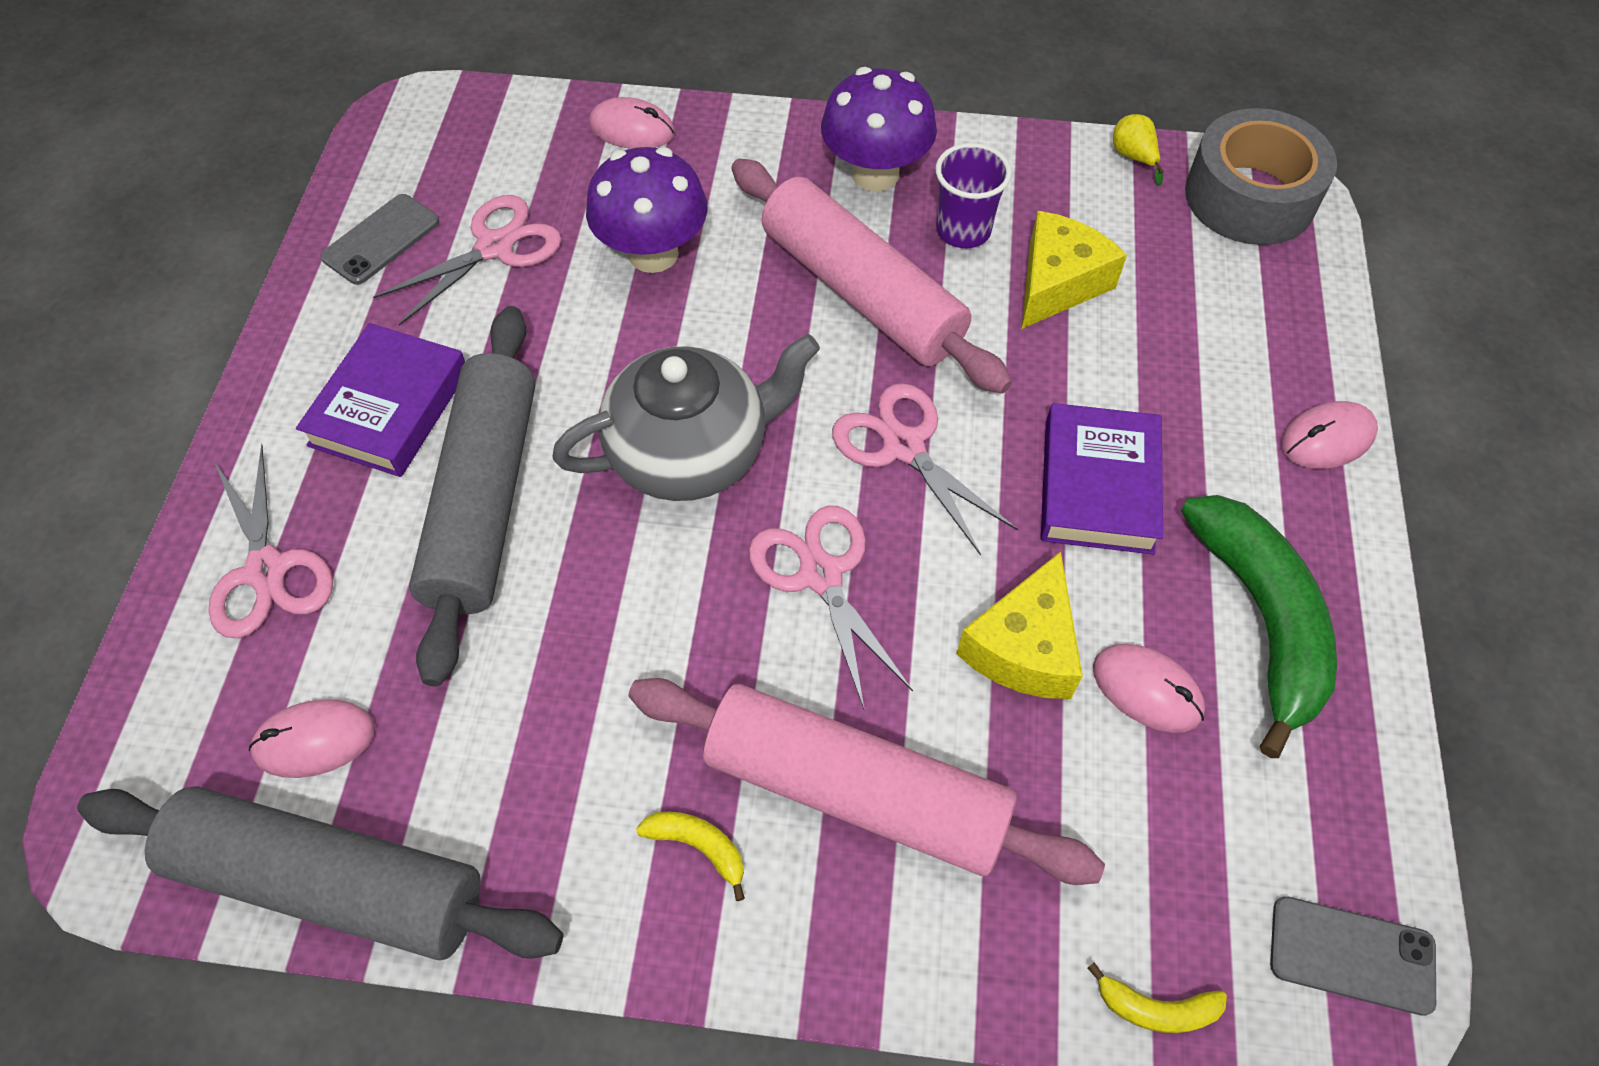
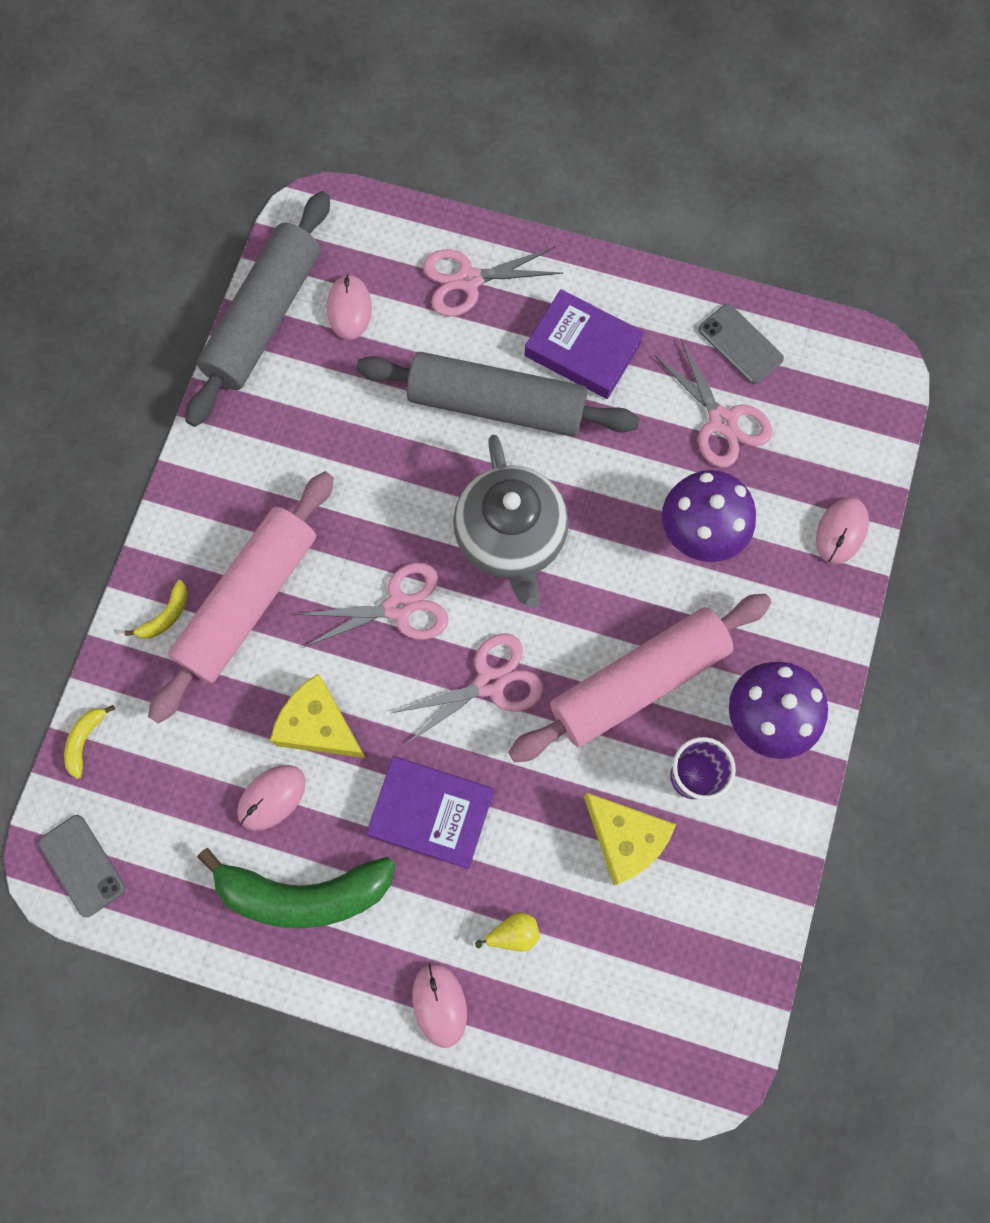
camera: 100 degrees right, 15 degrees up
(698, 846) = (237, 508): yellow banana -> yellow banana (166, 616)
(1133, 157) = (760, 949): yellow pear -> yellow pear (513, 933)
(1250, 197) = (699, 1040): grey tape -> none
(1351, 955) = (82, 865): grey phone -> grey phone turned 60 degrees counterclockwise

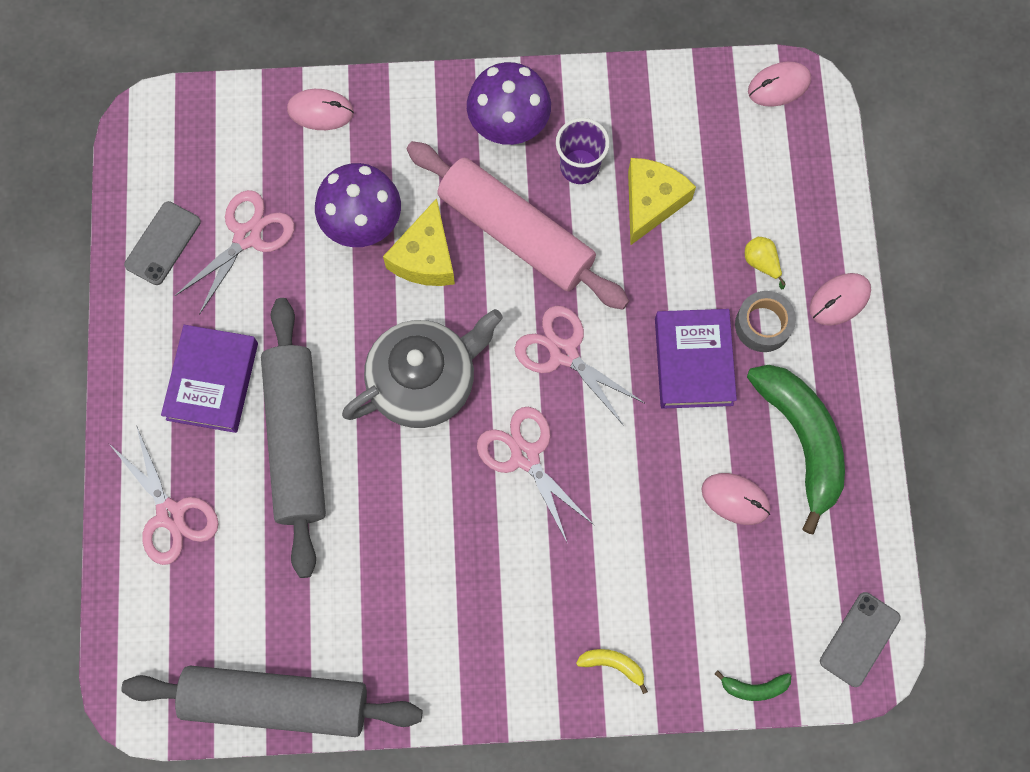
camera: 110 degrees left, 0 degrees up
(85, 740) = (754, 688): yellow banana -> green banana
(248, 601) = (570, 593): pink rolling pin -> none
(319, 726) = (658, 484): yellow cheese -> yellow cheese (425, 257)
(349, 309) = (239, 620): pink mouse -> pink mouse (779, 86)
(443, 905) = (763, 325): none -> grey tape

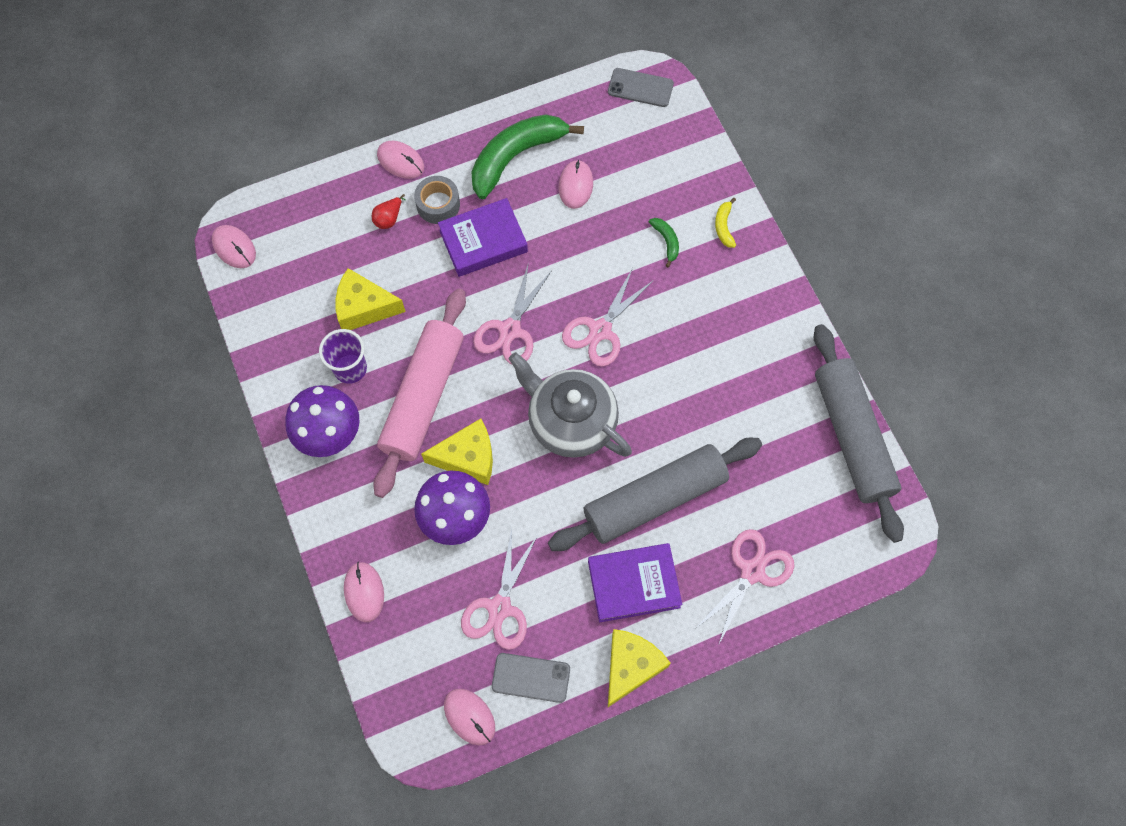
camera: 110 degrees left, 5 degrees down
(129, 346) = (631, 666): none -> yellow cheese
(151, 173) = (469, 716): none -> pink mouse
(247, 236) = (499, 607): pink scissors -> pink scissors turned 90 degrees counterclockwise
(754, 688) = (700, 139): green banana -> green banana (666, 241)
(761, 263) = (389, 218): yellow pear -> red pear

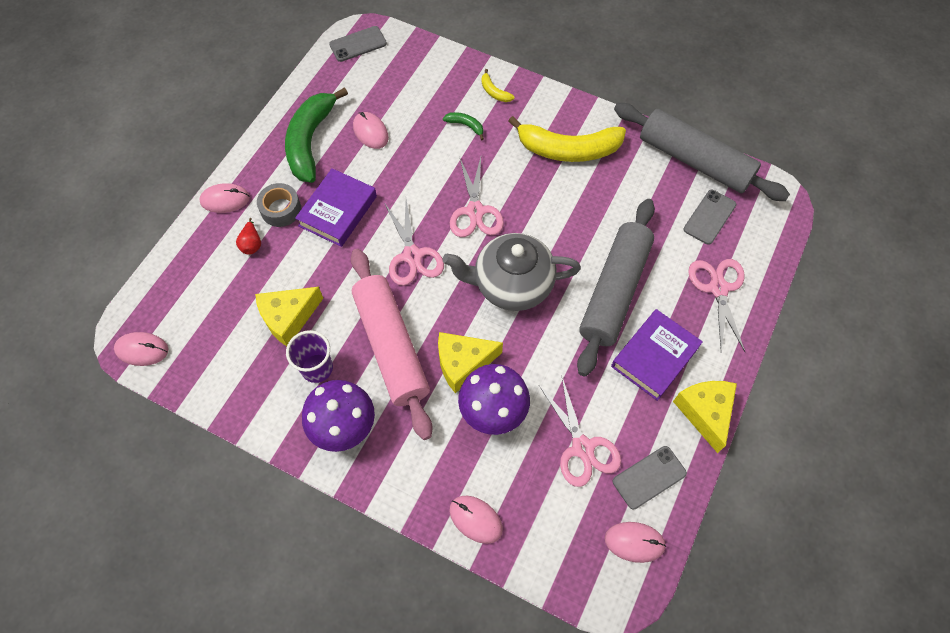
camera: 40 degrees left, 5 degrees down
(468, 458) = (463, 363): yellow cheese -> yellow cheese turned 150 degrees counterclockwise
(740, 335) = (568, 149): none -> yellow banana
(811, 501) = (709, 217): none -> grey phone

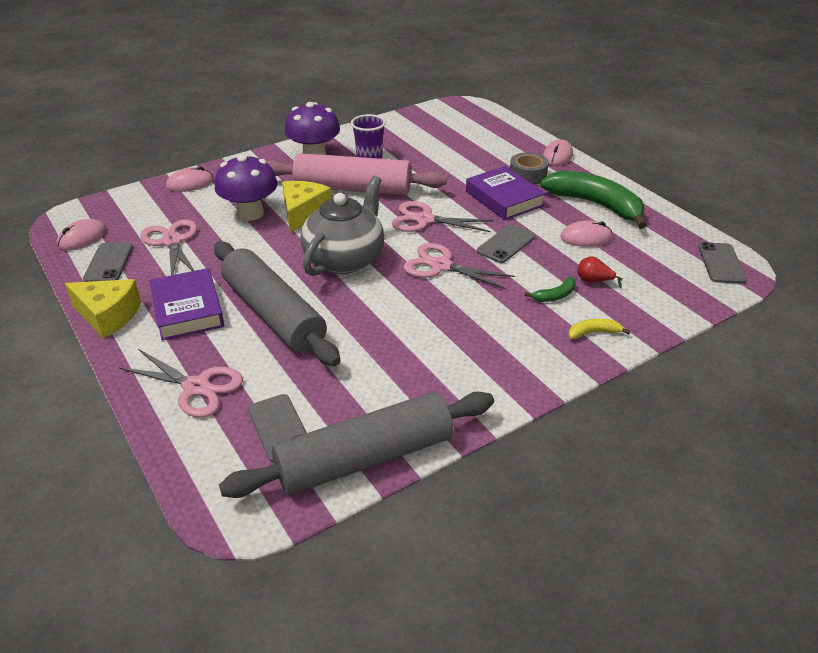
camera: 120 degrees right, 25 degrees down
(142, 350) = (450, 107): pink mouse -> none
(252, 244) = (503, 157): red pear -> red pear (593, 281)
(288, 318) = (422, 157): yellow cheese -> none
(414, 181) = (506, 244): none -> grey phone
(568, 149) = (468, 355): yellow banana -> none
(582, 447) = (172, 242): pink scissors -> pink scissors turned 60 degrees clockwise

